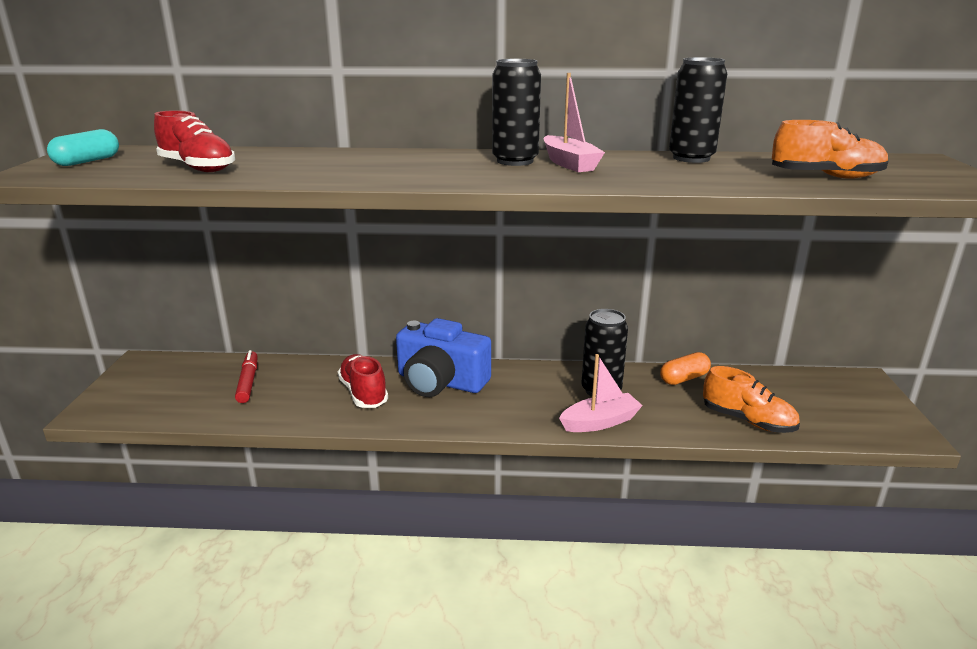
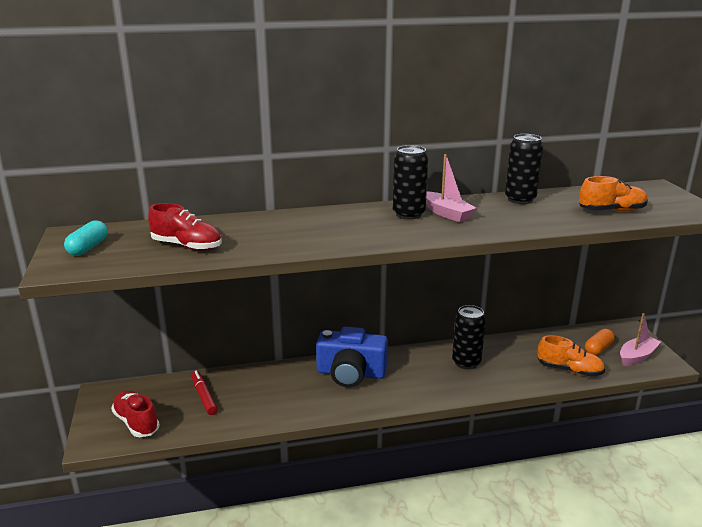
camera: 15 degrees left, 0 degrees up
(363, 393) = (300, 391): red shoe -> red shoe (136, 423)
(600, 422) = (477, 387): pink boat -> pink boat (637, 356)
(684, 378) = (516, 344): orange capsule -> orange capsule (598, 349)

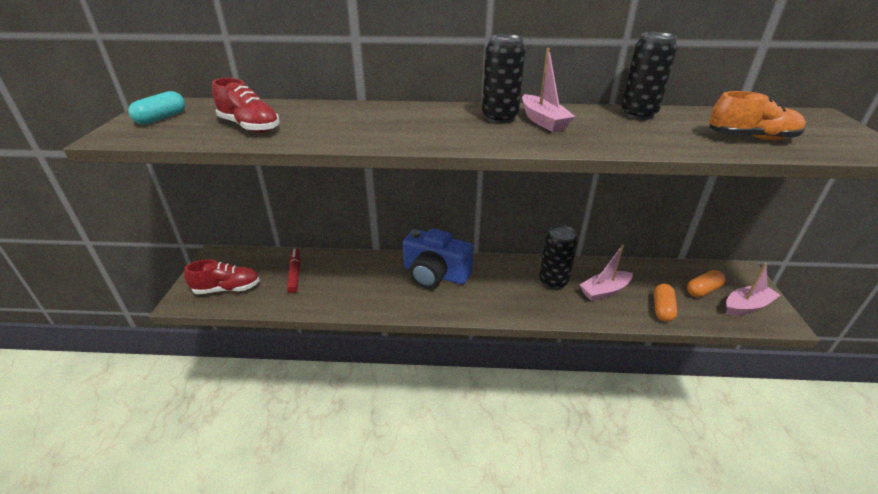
camera: 15 degrees right, 10 degrees up
(136, 423) = (227, 289): red shoe -> red shoe turned 105 degrees clockwise
(515, 363) = (604, 291): none -> pink boat
(569, 370) = (662, 309): orange shoe -> orange capsule

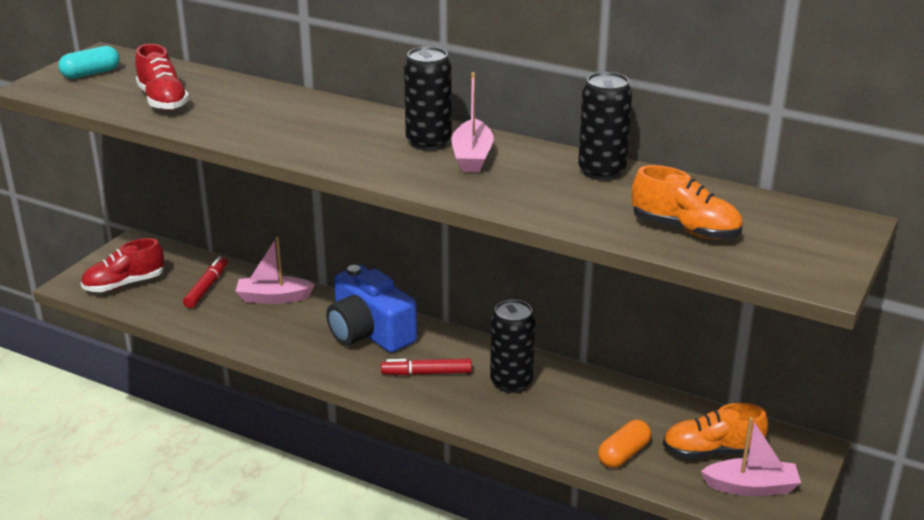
camera: 25 degrees right, 5 degrees down
(227, 289) = (124, 284): red shoe -> red shoe turned 135 degrees clockwise
(497, 291) = (427, 373): none -> red marker
(604, 291) = (569, 412): pink boat -> pink boat (273, 298)
(703, 290) = (712, 451): orange capsule -> orange shoe

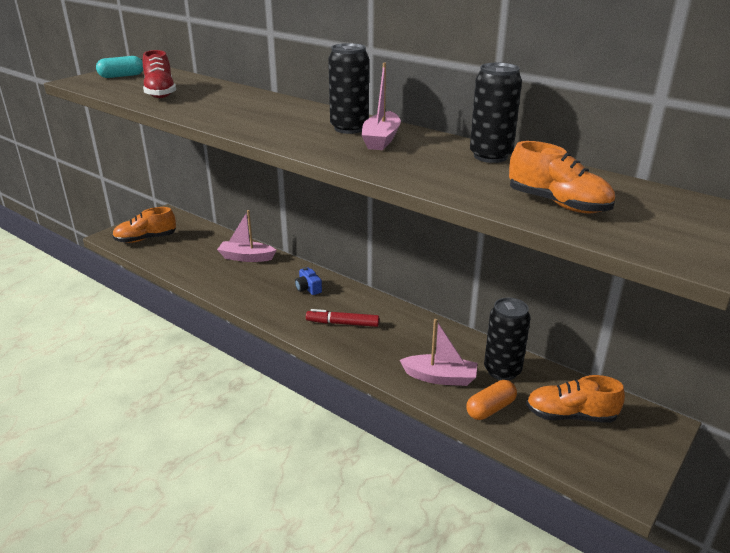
camera: 10 degrees right, 0 degrees up
(124, 284) = (146, 239): red shoe -> orange shoe
(206, 287) = (201, 246): red marker -> none
(369, 332) = (308, 288): blue camera -> blue camera, size x0.40
(511, 382) = (408, 338): black can -> black can (502, 371)
(751, 487) = (603, 453): pink boat -> pink boat (440, 377)

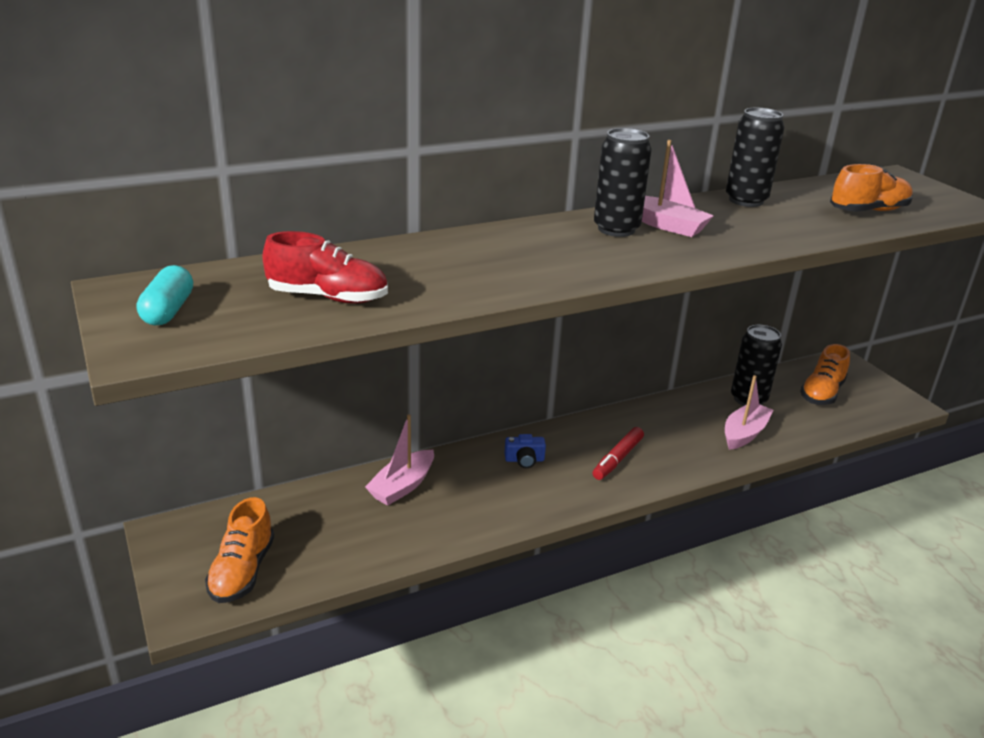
camera: 65 degrees left, 0 degrees up
(490, 408) = (800, 425): orange capsule -> none

